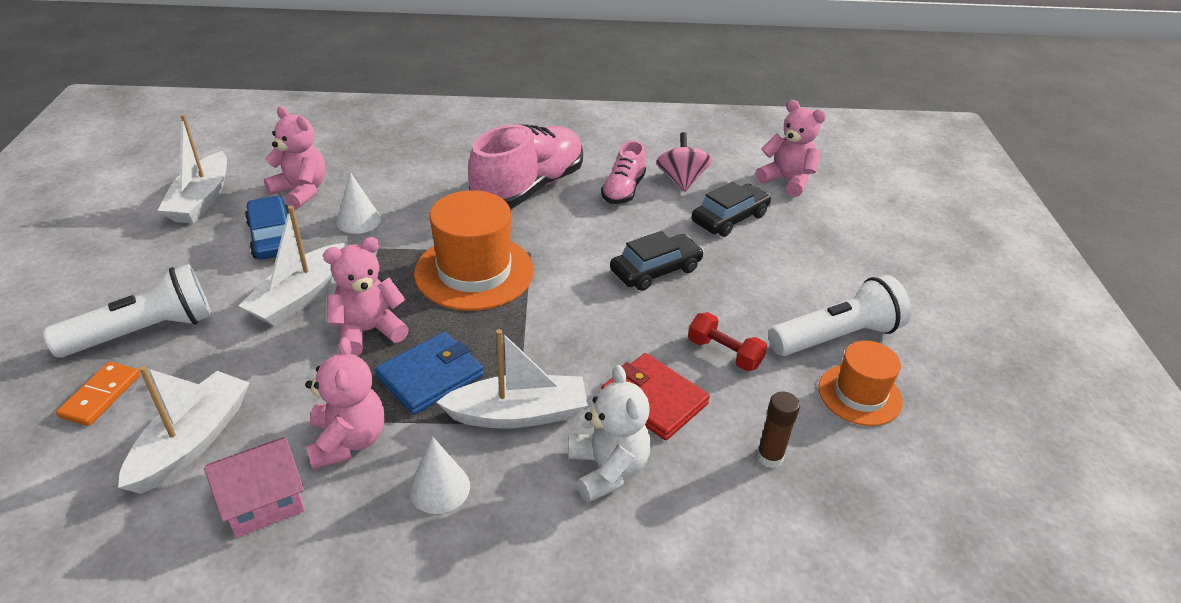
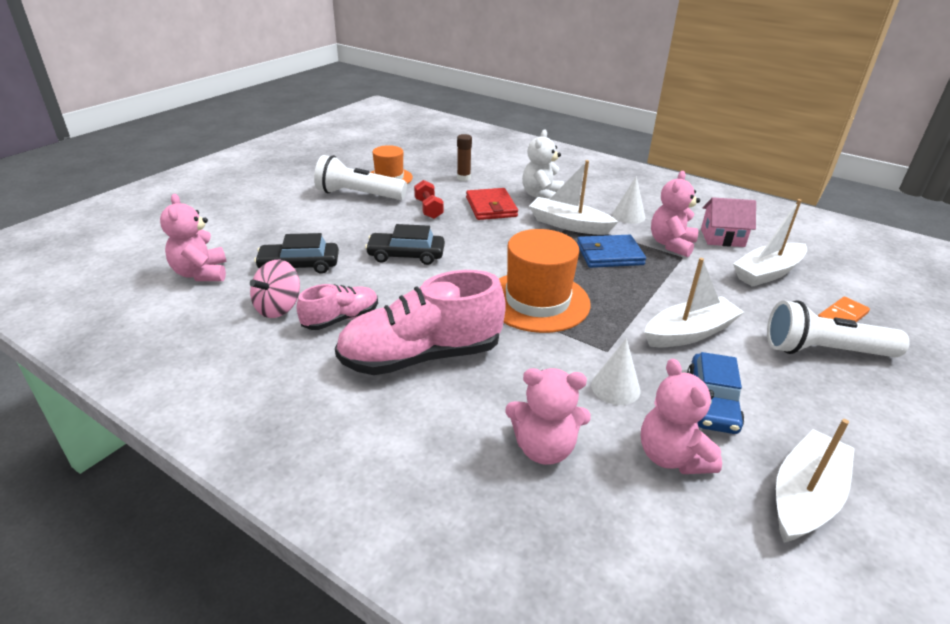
camera: 145 degrees left, 5 degrees down
(368, 331) = (640, 291): pink teddy bear -> pink teddy bear (544, 448)

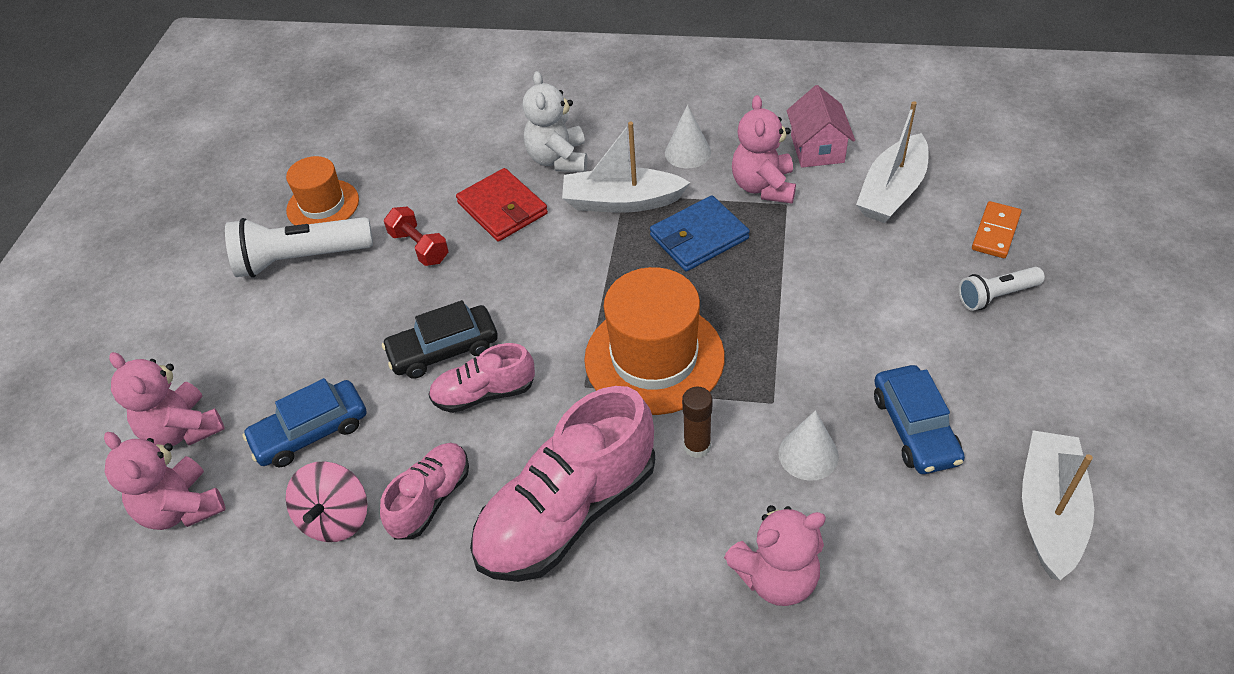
camera: 20 degrees left, 15 degrees up
(299, 265) = (310, 432): black car -> blue car
(414, 282) = (484, 393): none -> pink shoe
(463, 178) = (430, 162): brown glue stick -> brown glue stick (697, 446)
(672, 457) = (907, 523): pink teddy bear -> pink teddy bear (183, 429)
(689, 333) = (848, 332): white boat -> none
(722, 238) = (817, 149): pink house -> pink house turned 75 degrees counterclockwise
(824, 351) = (996, 296): white flashlight -> white flashlight, size x0.57

